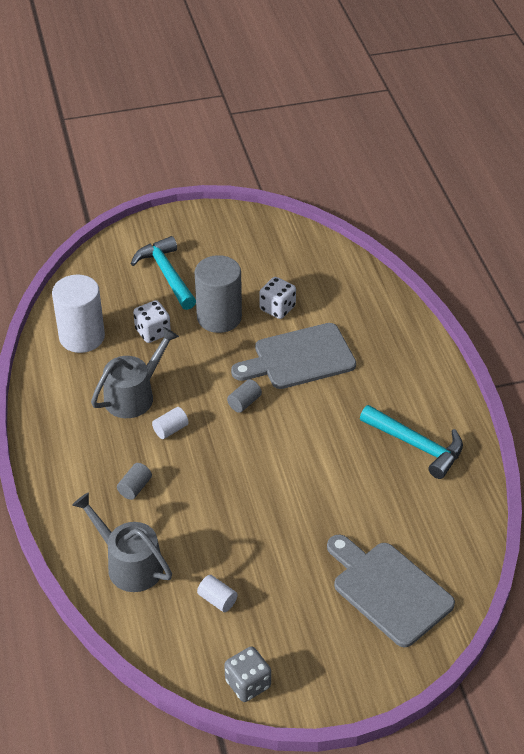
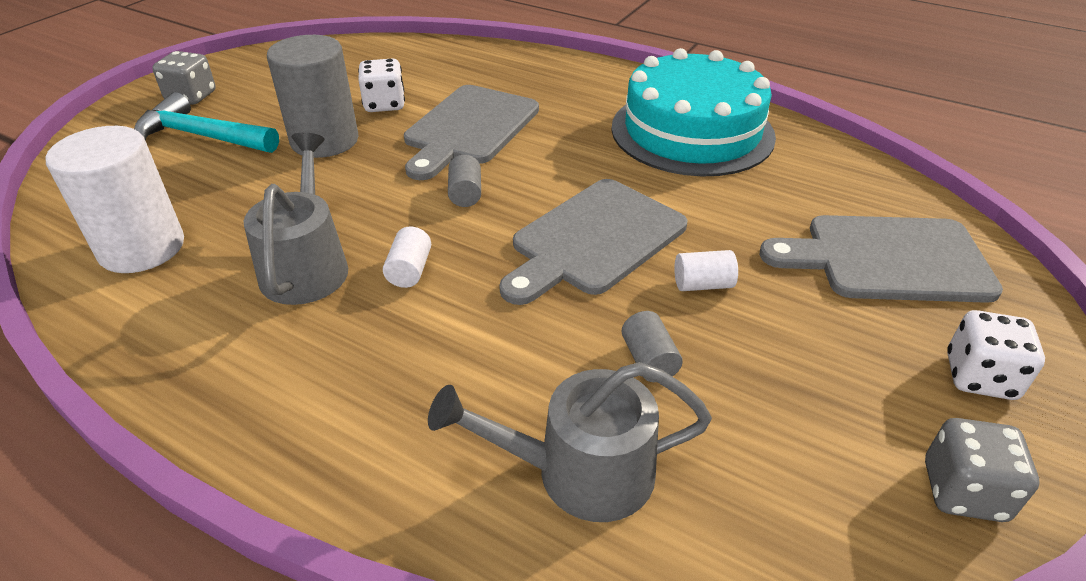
camera: 45 degrees left, 5 degrees down
(135, 487) = (449, 366): grey cylinder -> grey cylinder (649, 360)
(153, 332) = (251, 192): white dice -> white dice (980, 377)
(189, 236) = (191, 96): none -> grey dice
(217, 599) = (758, 416): white cylinder -> white cylinder (702, 284)
(267, 473) = (593, 239): none -> grey cutting board
(416, 445) = (692, 131): turquoise hammer -> turquoise cake

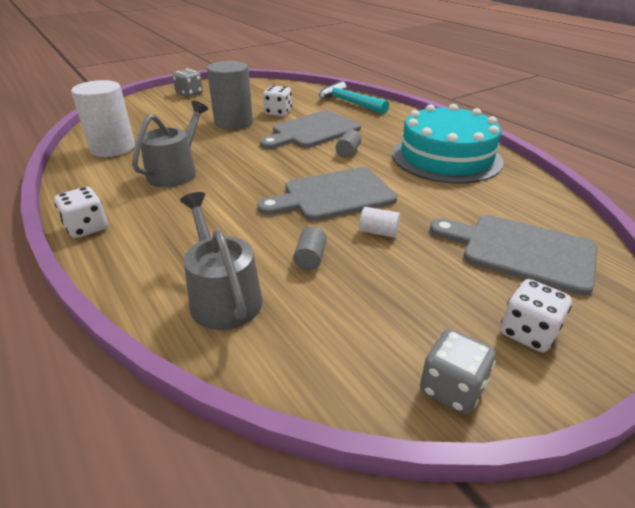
camera: 25 degrees right, 5 degrees down
(202, 136) = (179, 110): turquoise hammer -> turquoise hammer (349, 103)
(242, 428) = (87, 228): none -> white dice
(409, 270) = (222, 185): white cylinder -> none
(465, 194) = (282, 159): grey cylinder -> grey cylinder (348, 152)
(581, 472) = (223, 297): grey watering can -> grey watering can turned 45 degrees clockwise

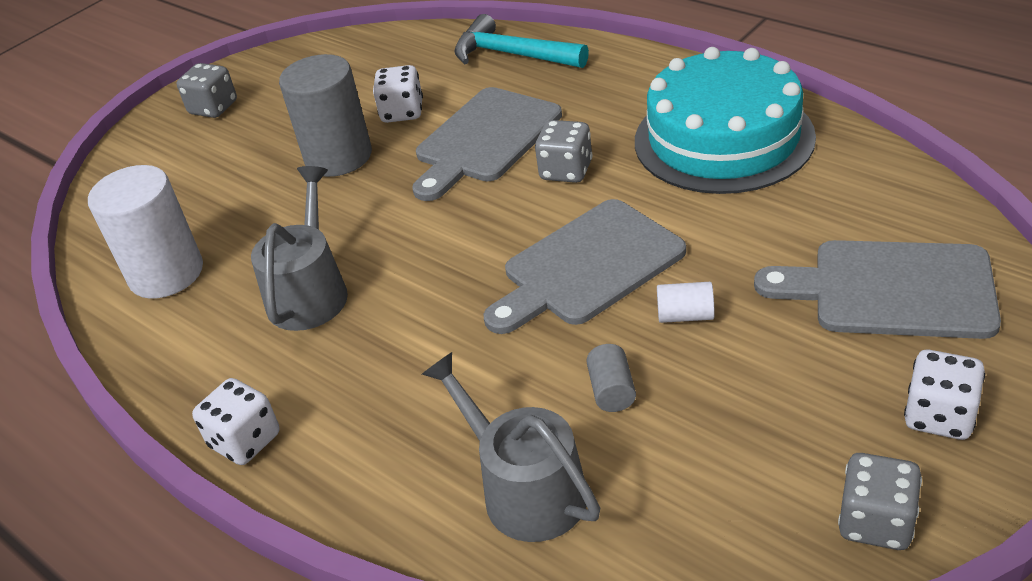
camera: 10 degrees left, 5 degrees up
(348, 152) = (566, 171): grey cylinder -> grey dice

